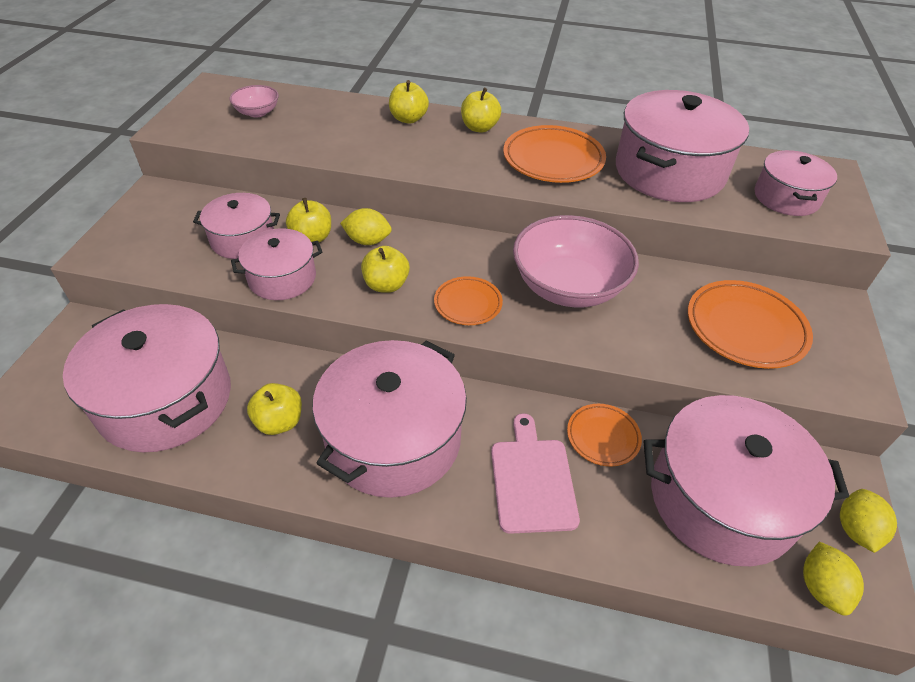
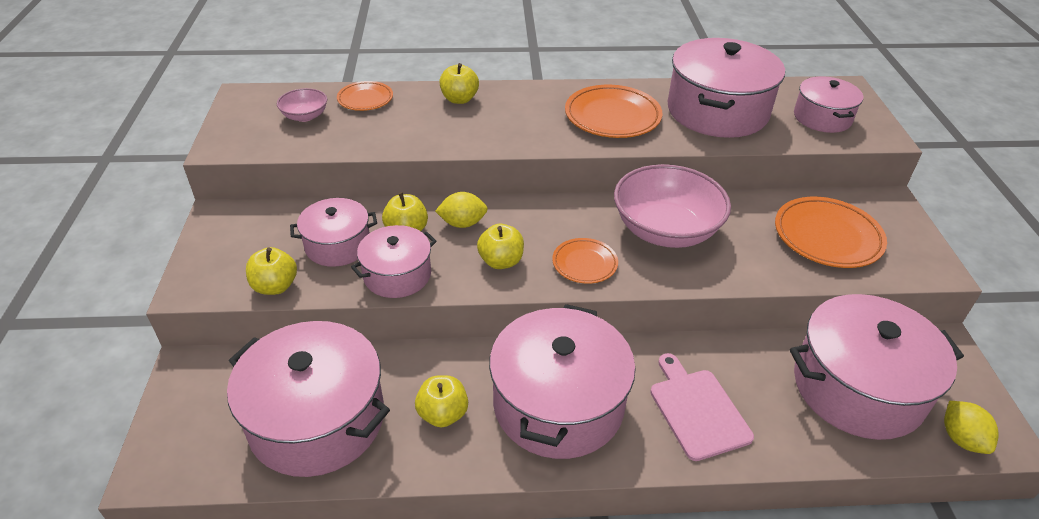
camera: 15 degrees left, 5 degrees down
(479, 128) = (531, 97): yellow apple -> yellow apple (275, 286)
(603, 437) = (740, 358): orange plate -> orange plate (365, 99)
(855, 530) = (968, 386): yellow lemon -> none

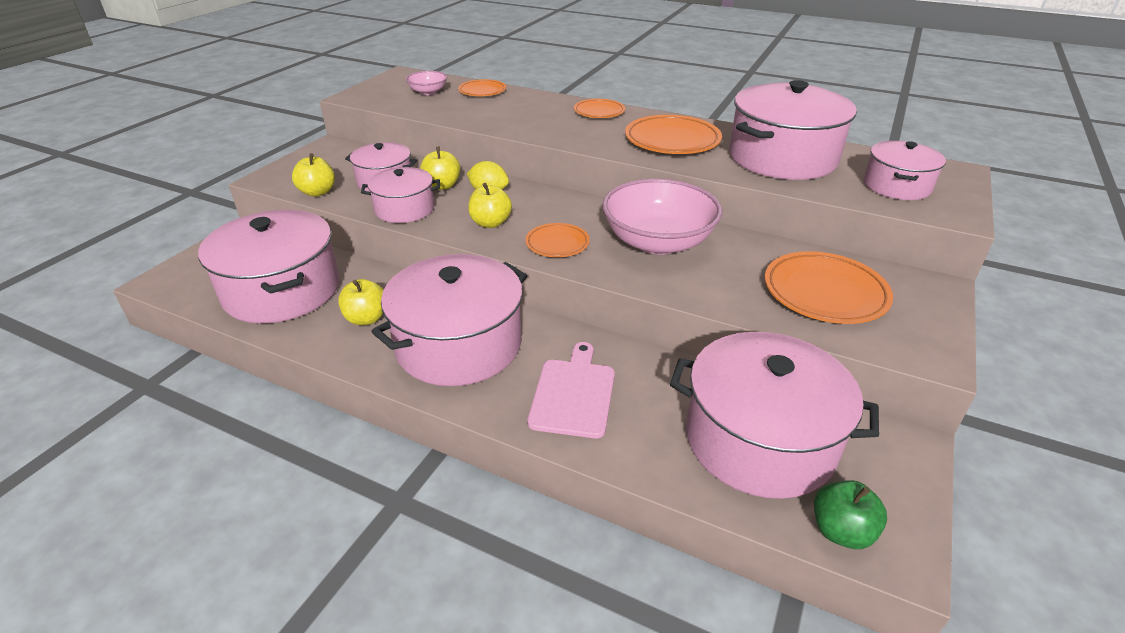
camera: 30 degrees right, 5 degrees down
(459, 99) = (553, 105): yellow apple -> none
(513, 97) = (599, 112): none -> orange plate
(961, 439) = (841, 531): yellow lemon -> green apple

